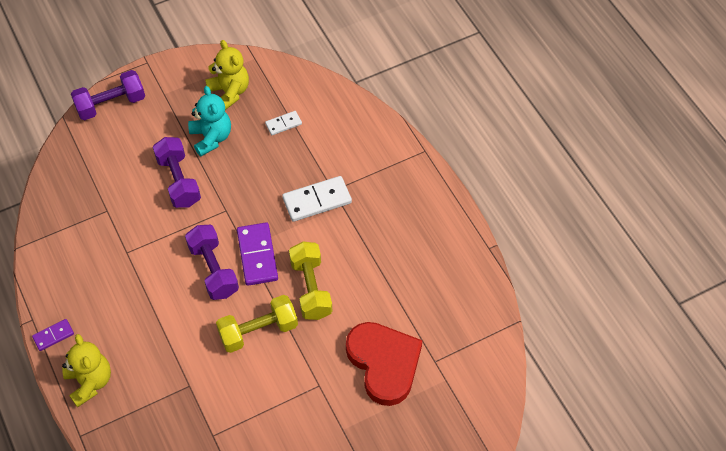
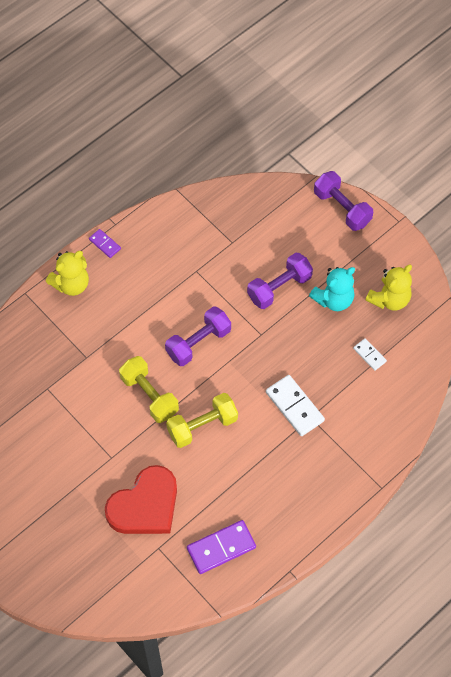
camera: 75 degrees right, 5 degrees up
(257, 255) = (223, 373): purple domino -> purple domino (221, 548)

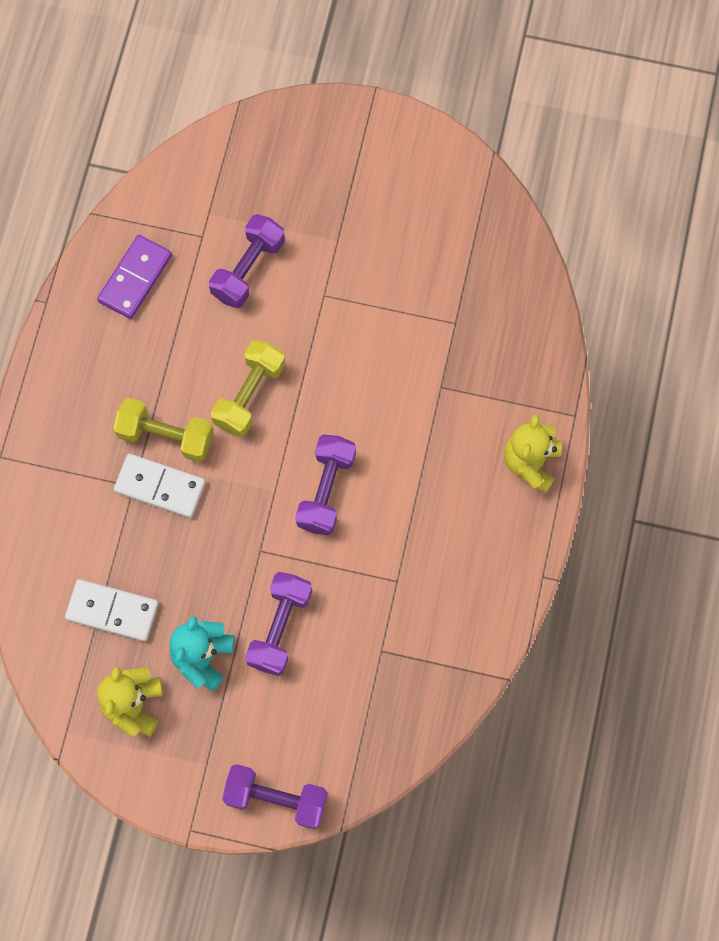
camera: 145 degrees right, 10 degrees up
(105, 244) = (533, 541): purple domino -> none
(145, 505) = (248, 269): red heart -> purple dumbbell
(149, 395) = (335, 390): yellow dumbbell -> yellow dumbbell (166, 436)
(369, 355) = (112, 611): white domino -> white domino, size x1.82

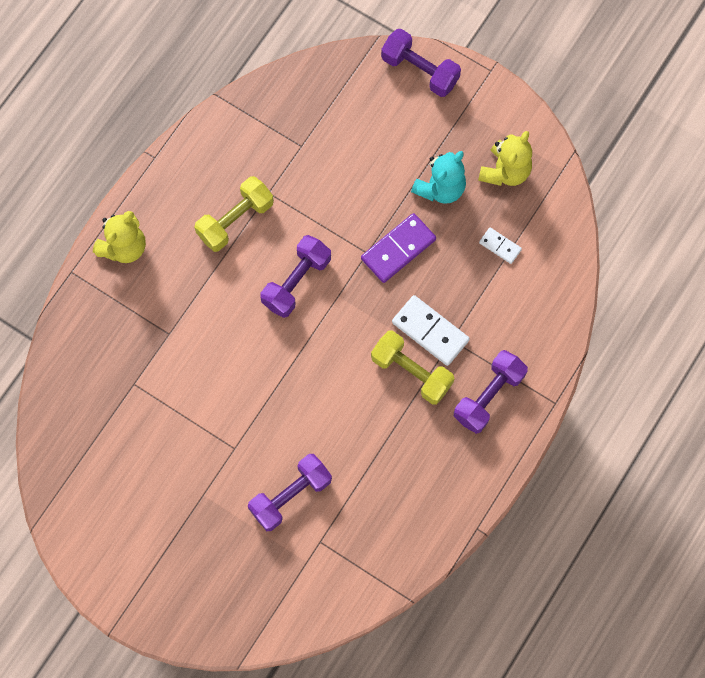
camera: 160 degrees left, 0 degrees up
(112, 611) = (500, 246): white domino -> white domino, size x0.55
(135, 278) = (392, 522): purple domino -> purple domino (398, 249)
(249, 395) = (330, 383): yellow dumbbell -> yellow dumbbell (235, 220)
(280, 627) = (372, 189): purple dumbbell -> purple dumbbell (488, 396)

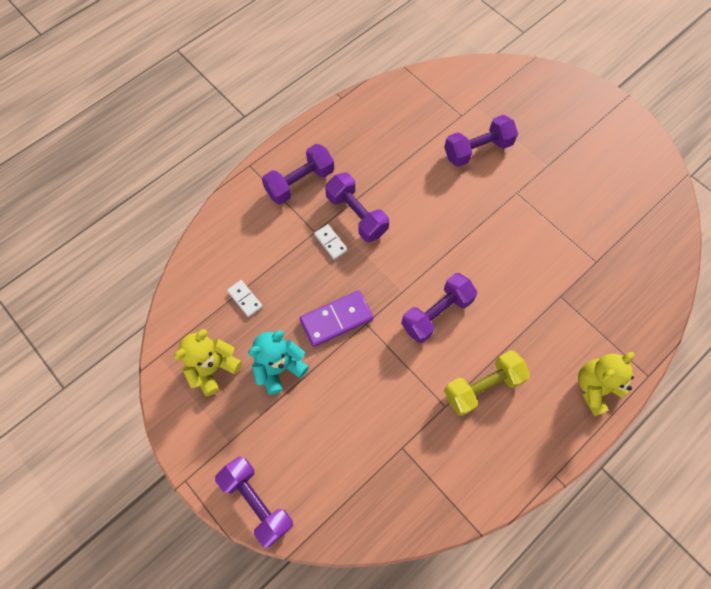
camera: 165 degrees left, 5 degrees down
(411, 372) = (356, 215): yellow dumbbell -> purple dumbbell
(430, 331) = (330, 242): white domino -> white domino, size x0.55

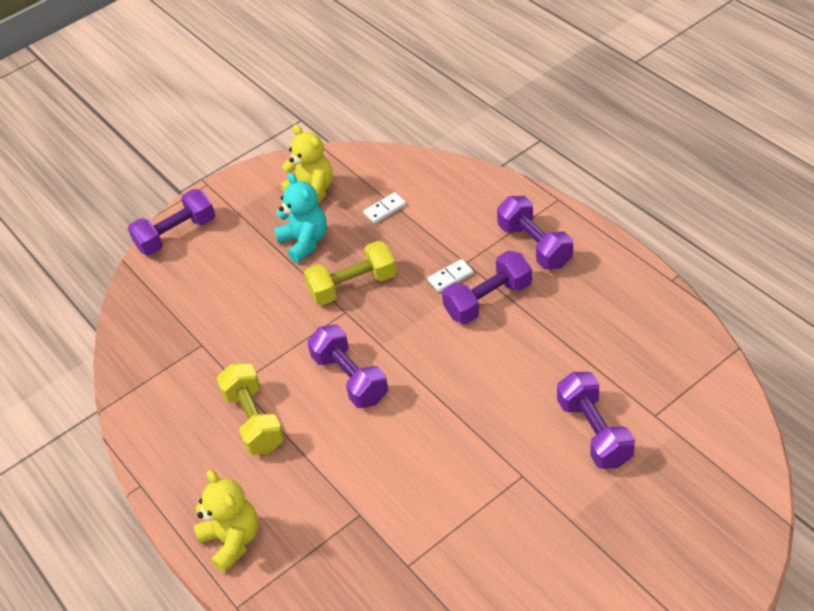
camera: 100 degrees right, 20 degrees down
(336, 319) = (353, 286): purple domino -> yellow dumbbell

